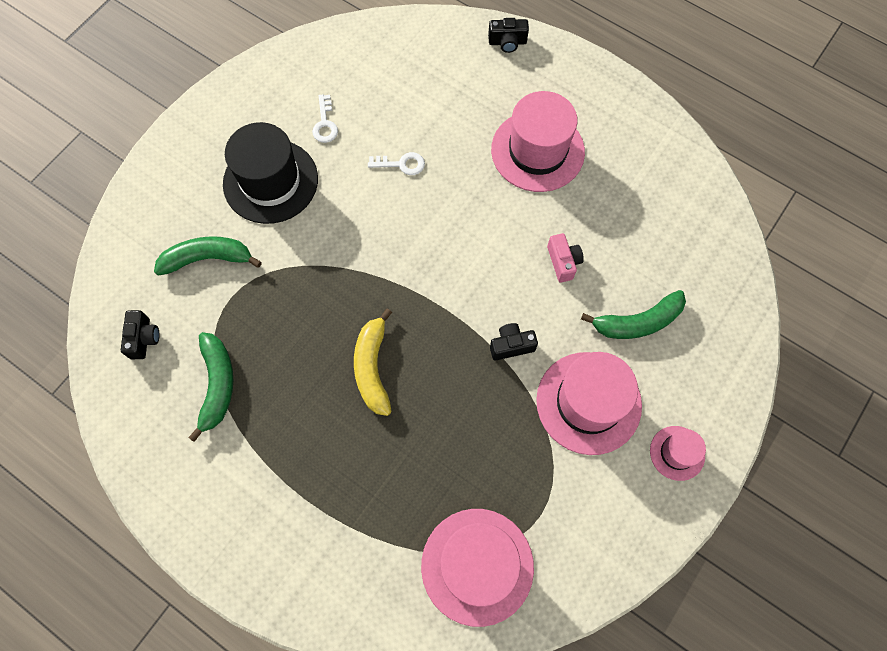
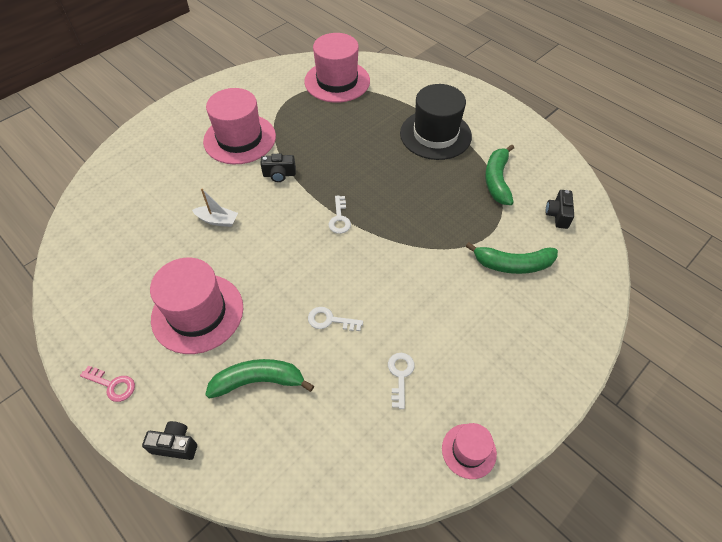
camera: 170 degrees left, 15 degrees down
(270, 181) = (458, 323): black hat -> black hat (435, 134)
(372, 367) = (383, 175): yellow banana -> none
(416, 289) = (339, 218): none -> white key
(563, 262) = (217, 220): pink camera -> white boat
(584, 76) = (112, 385): none -> pink key
(637, 322) = (182, 176): green banana -> green banana (258, 381)
(677, 453) = (197, 110): pink hat -> pink hat (469, 451)

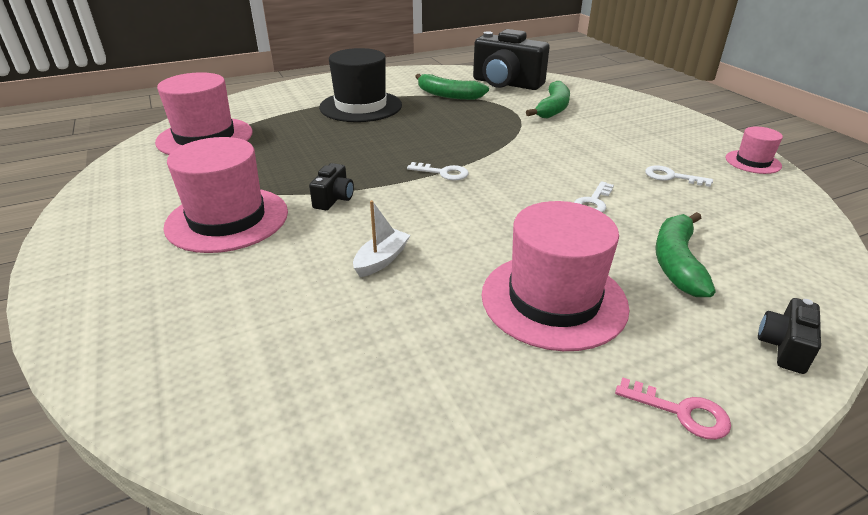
camera: 70 degrees left, 20 degrees down
(112, 385) = (681, 412): pink key -> pink key turned 75 degrees clockwise
(557, 215) = (506, 84): black camera -> black camera, size x2.19

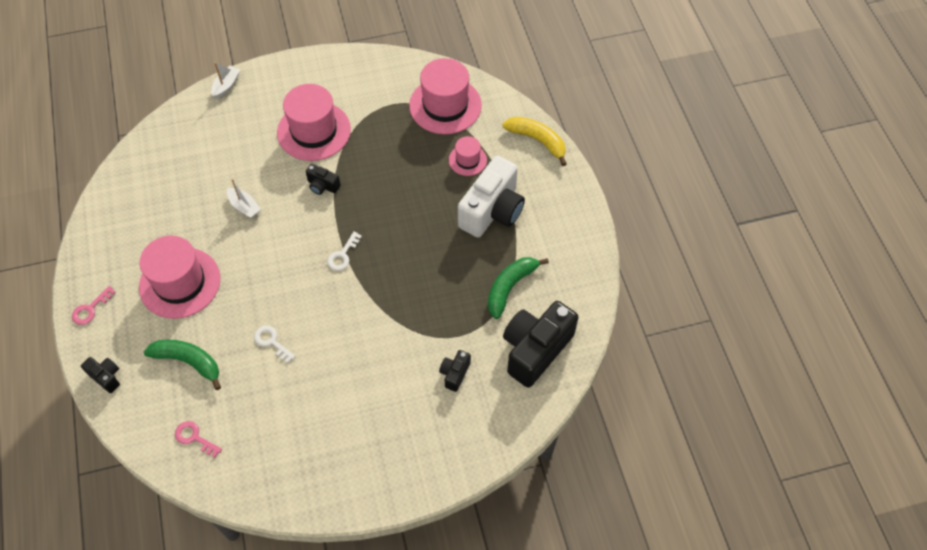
camera: 100 degrees right, 25 degrees up
(75, 335) = (226, 86): none -> white boat
(269, 94) = (537, 140): none -> yellow banana
(361, 106) = (492, 211): black hat -> white camera
(553, 108) = (454, 373): green banana -> black camera
(671, 177) = (291, 414): white key -> none
(753, 162) = (298, 497): pink hat -> pink hat (467, 160)
(772, 236) = (194, 438): none -> pink key

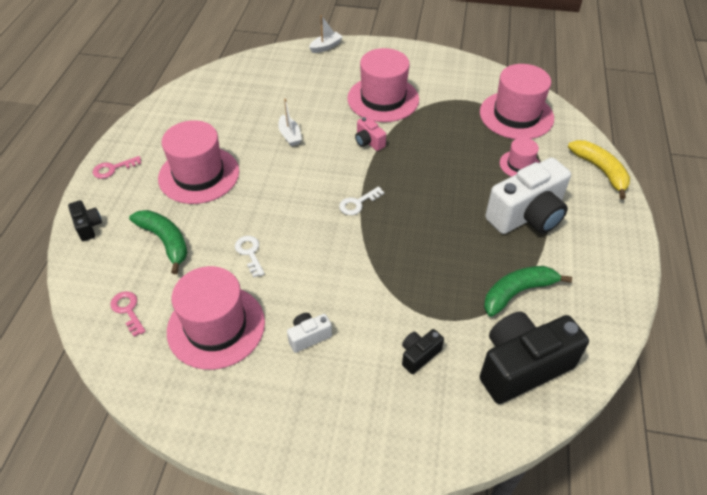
camera: 25 degrees right, 10 degrees down
(279, 419) = (216, 326): none -> pink hat
(323, 186) = (369, 142): black camera -> pink camera
(360, 395) = (308, 336): none -> white camera

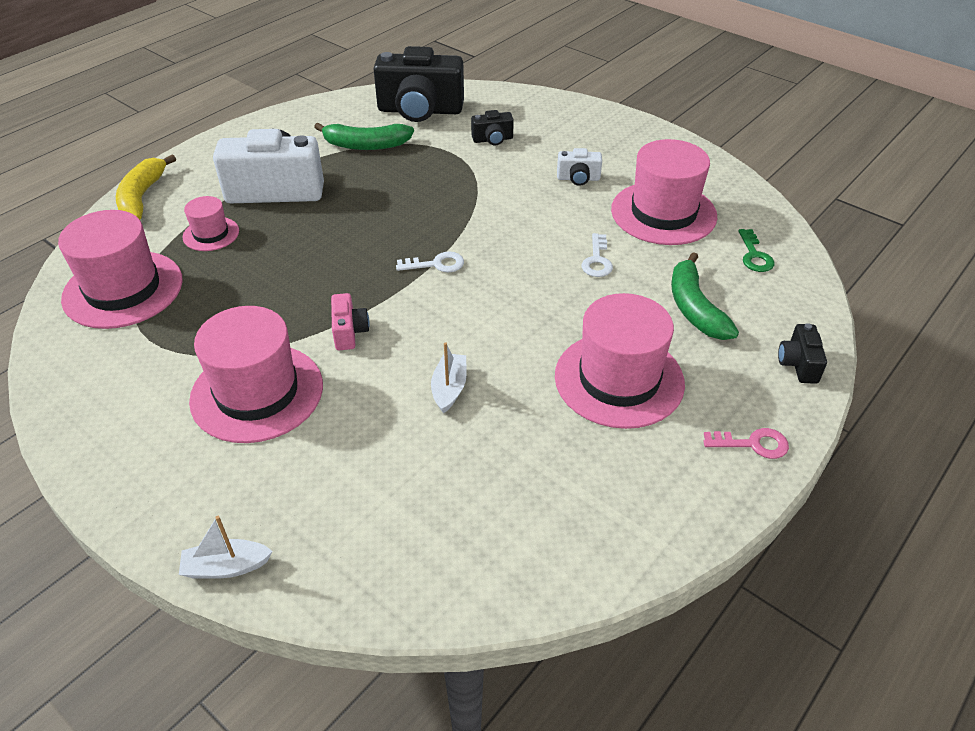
camera: 150 degrees left, 5 degrees down
(128, 310) = (754, 255): pink key -> green key

